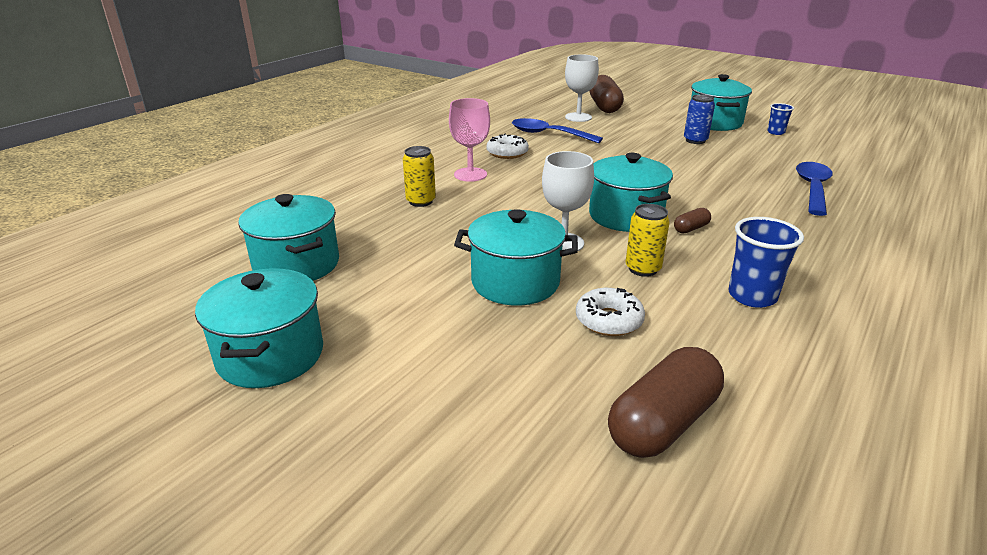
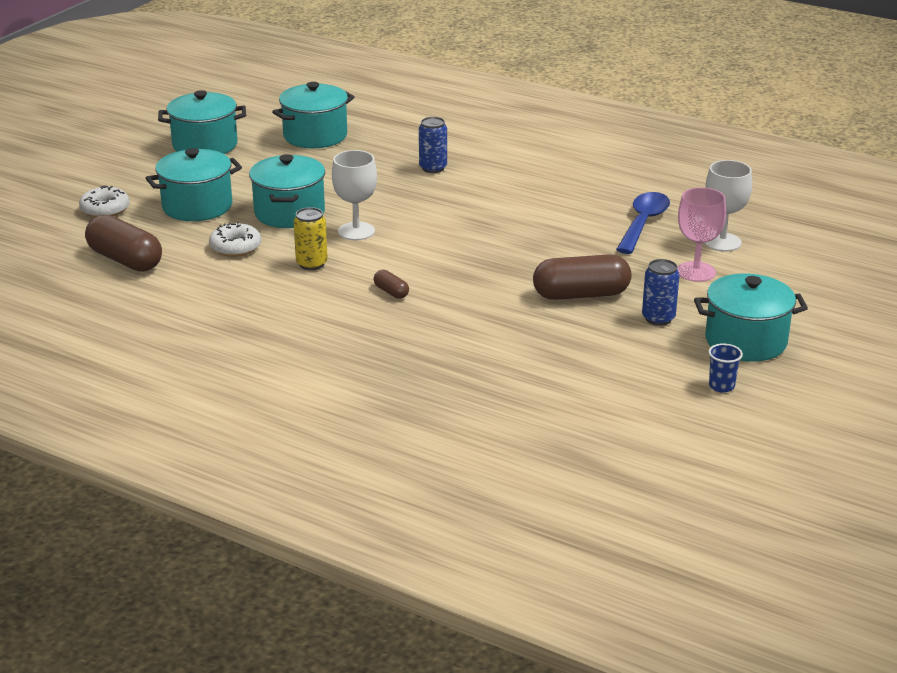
camera: 85 degrees right, 0 degrees up
(421, 201) = (433, 168): yellow can -> blue can
(470, 174) = (502, 185): pink goblet -> pink goblet (696, 272)
(507, 153) = (570, 201): white donut -> white donut (105, 209)
(604, 106) = (783, 261): brown capsule -> brown capsule (581, 294)
(625, 216) = (415, 261): turquoise pot -> turquoise pot (197, 206)
(752, 296) = (267, 307): blue cup -> none
(812, 188) = (509, 378): blue spoon -> none

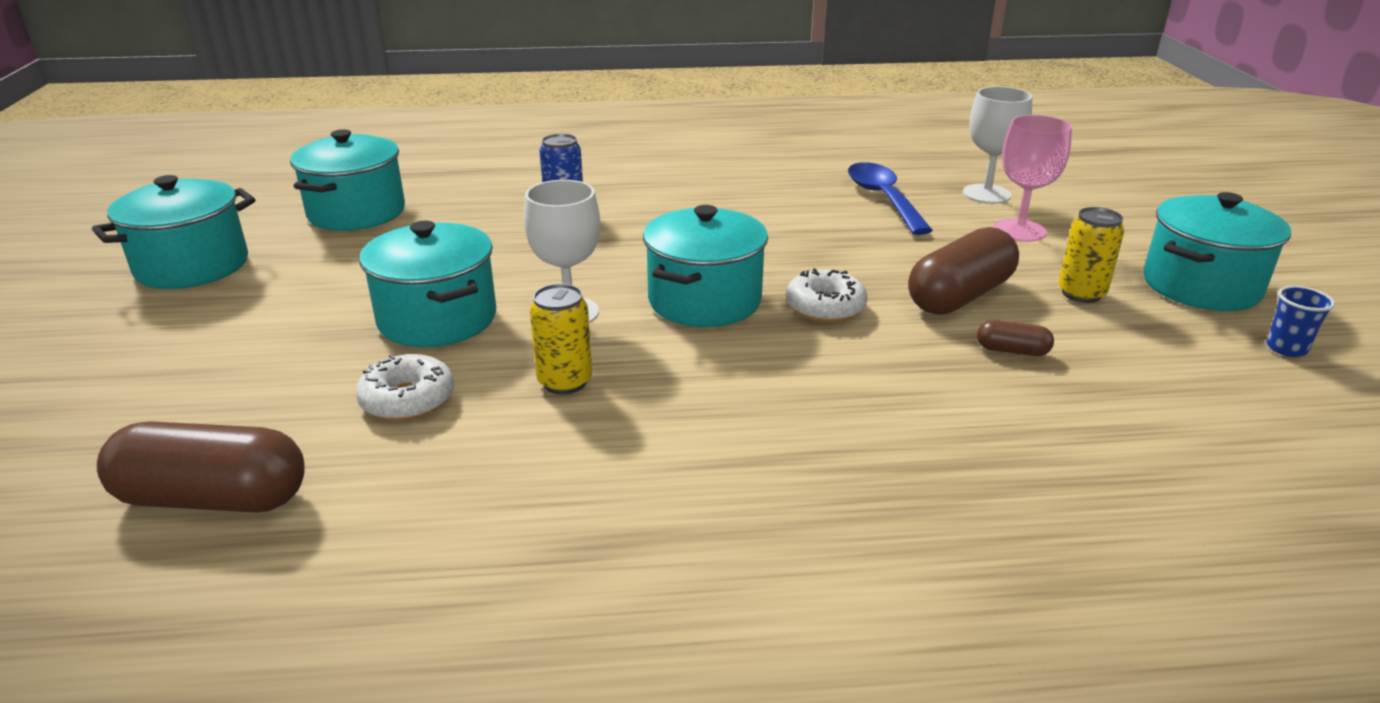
camera: 35 degrees left, 0 degrees up
(105, 209) = (87, 417): white donut -> white donut (825, 307)
(197, 206) = (269, 357): turquoise pot -> turquoise pot (704, 301)
(391, 292) = (736, 381): brown capsule -> brown capsule (1012, 351)
(658, 318) = (1081, 294): blue can -> yellow can

